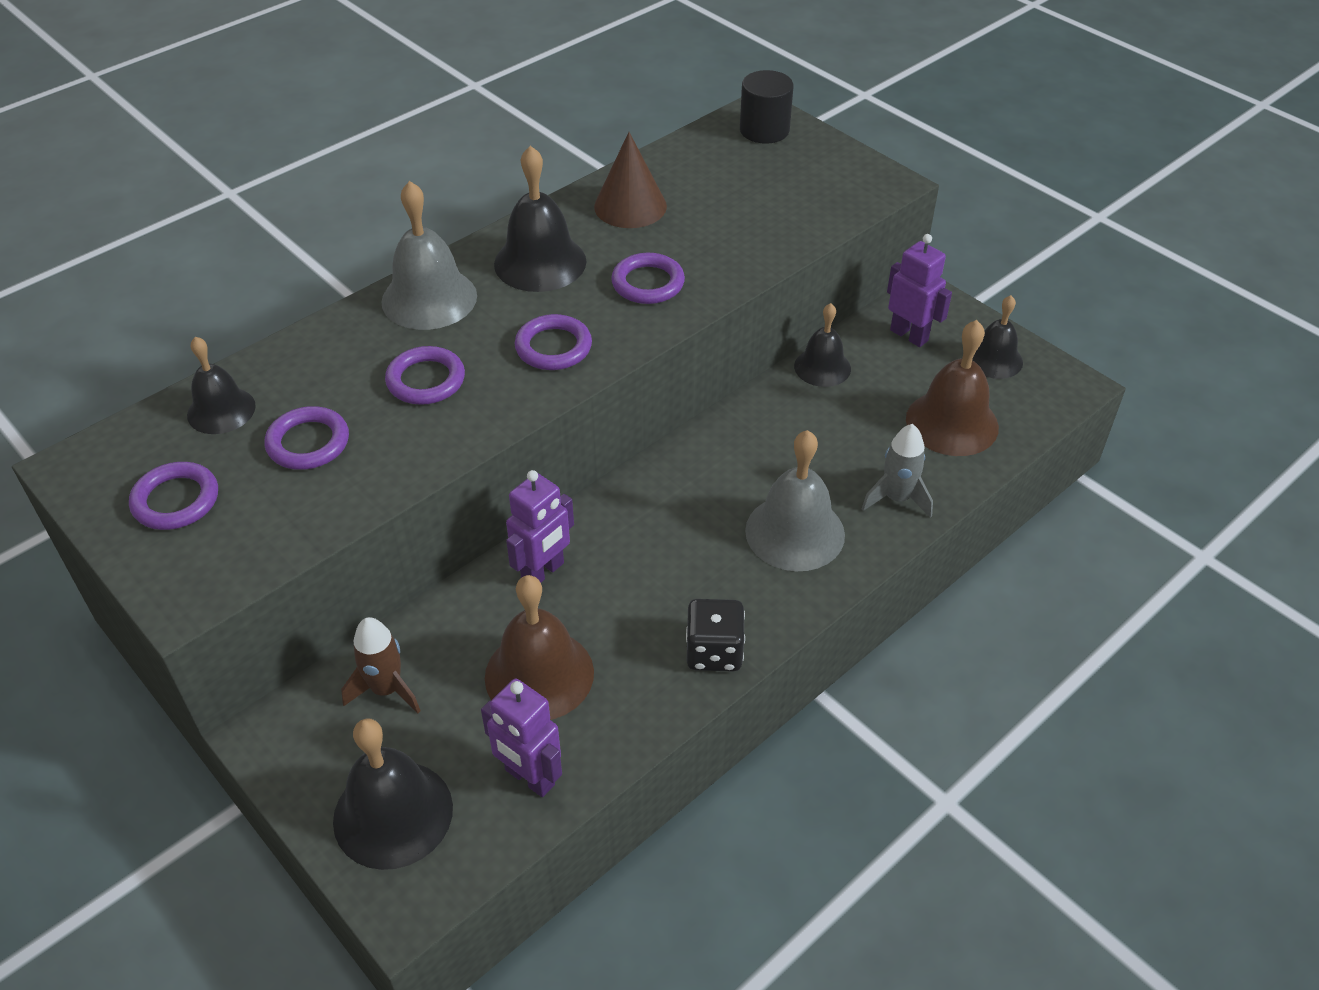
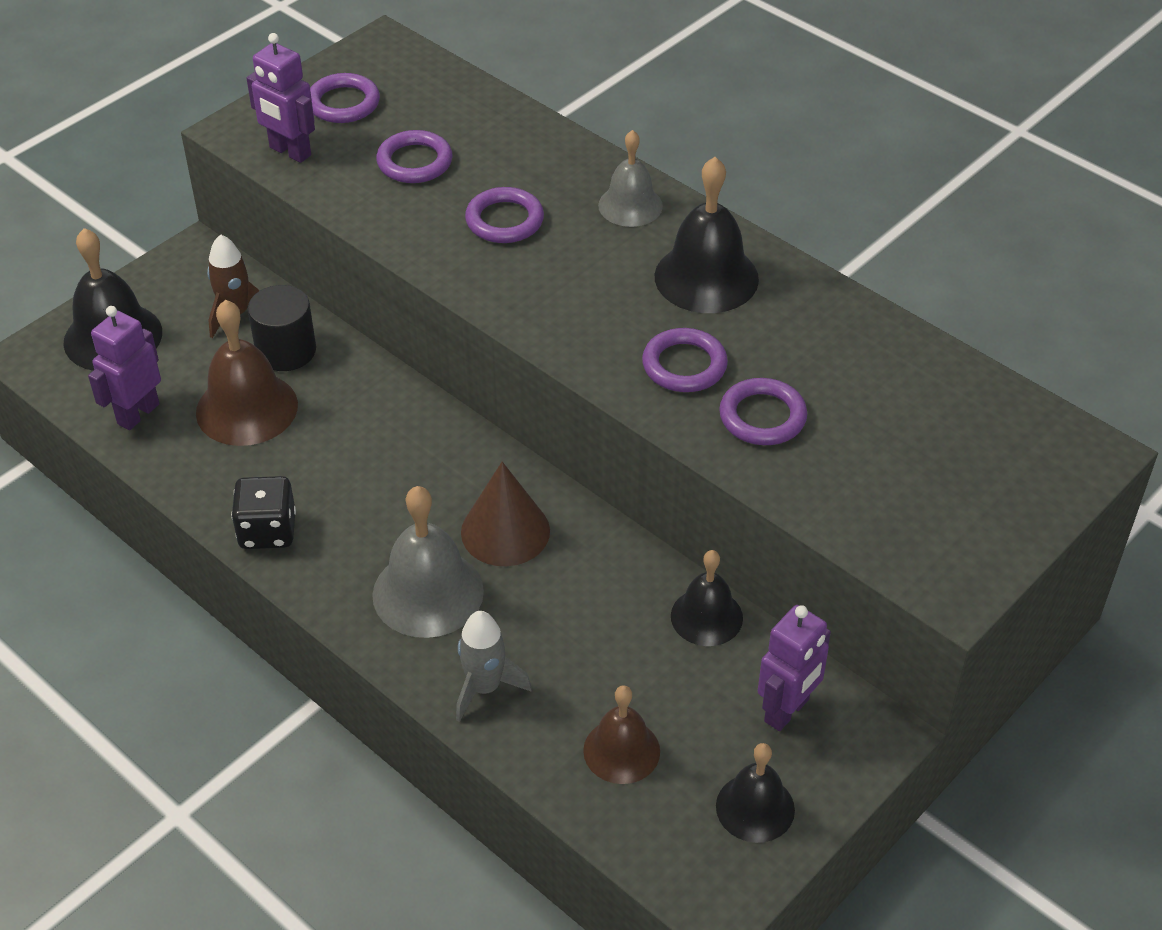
camera: 85 degrees right, 0 degrees up
(221, 410) = (454, 105): black bell -> none
(429, 298) = (630, 205): grey bell -> grey bell, size x0.64
(543, 572) = (368, 398): purple robot -> purple robot (290, 152)
(553, 347) = (564, 301): purple ring -> purple ring (762, 417)
(630, 206) = (831, 340): brown cone -> brown cone (505, 531)
(764, 130) = (1042, 457): black cylinder -> black cylinder (286, 351)
(952, 423) = (621, 751): brown bell -> brown bell, size x0.64

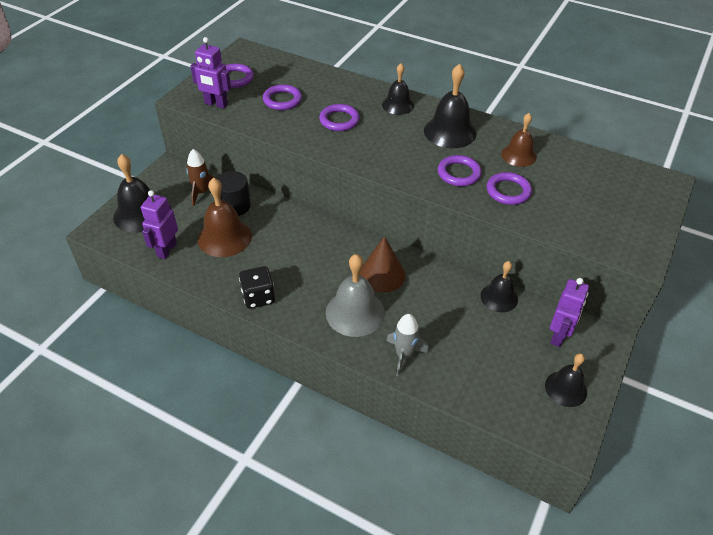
camera: 15 degrees left, 0 degrees up
(621, 751) = (487, 373): brown bell -> brown bell (518, 155)
(630, 205) = (398, 105): grey bell -> black bell

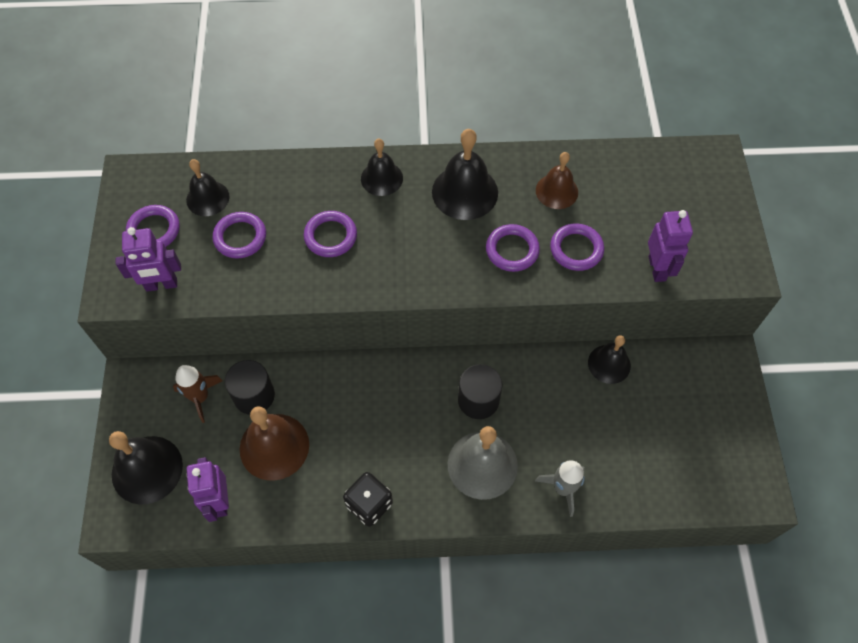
camera: 30 degrees left, 15 degrees up
(382, 274) = (478, 400): brown cone -> black cylinder
(558, 336) = (688, 380): purple robot -> purple robot (657, 268)
(566, 388) = (727, 437): black bell -> black bell (207, 198)

